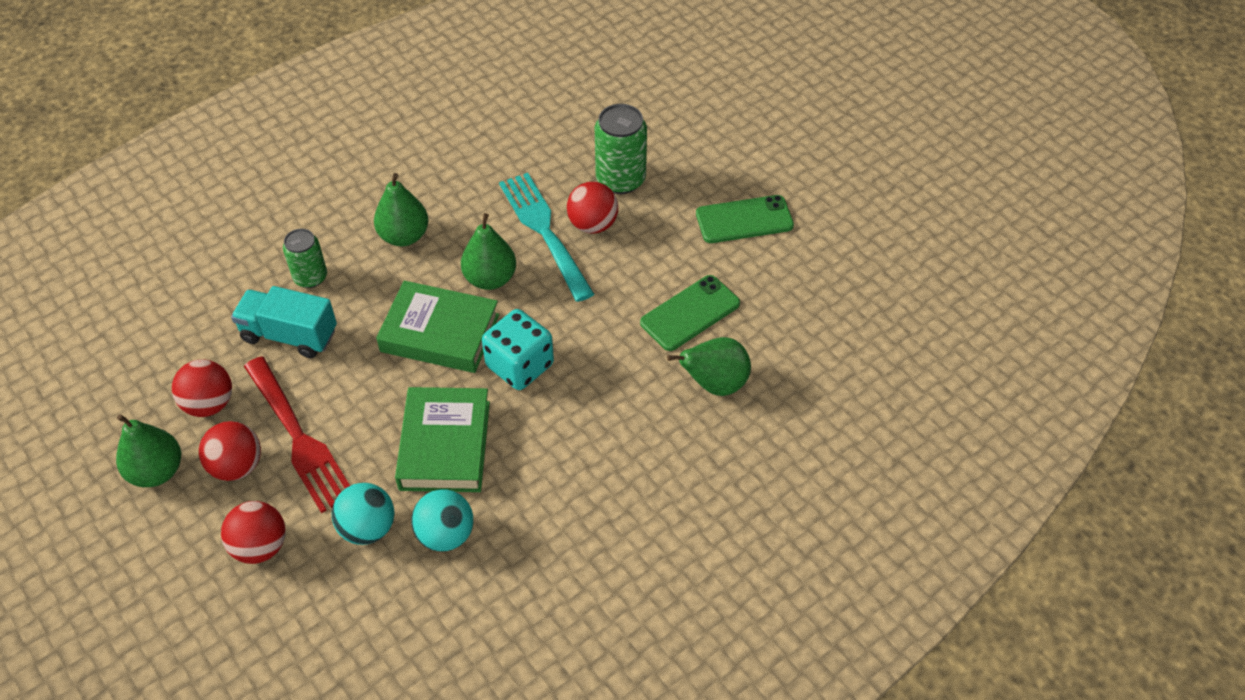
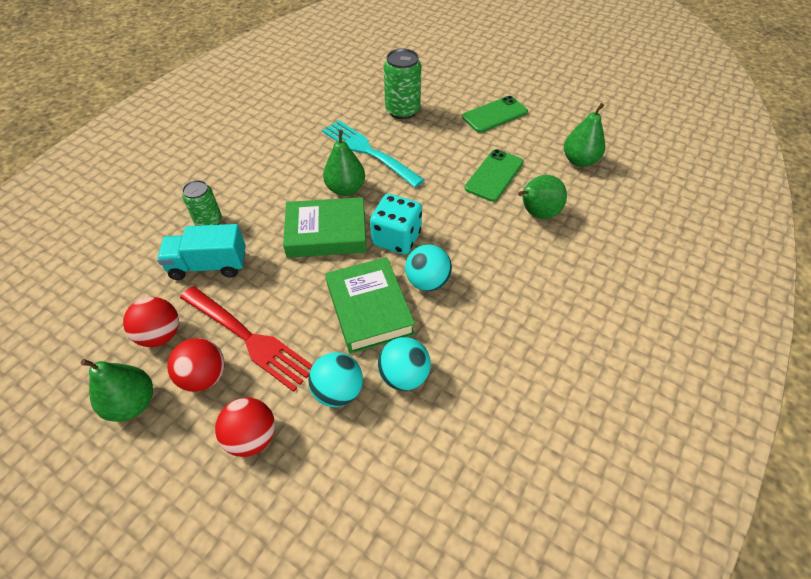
camera: 20 degrees left, 0 degrees up
(404, 236) = (269, 178): green pear -> green pear (579, 161)
(528, 432) = (427, 281): none -> turquoise ball
(593, 224) = (399, 140): red ball -> none

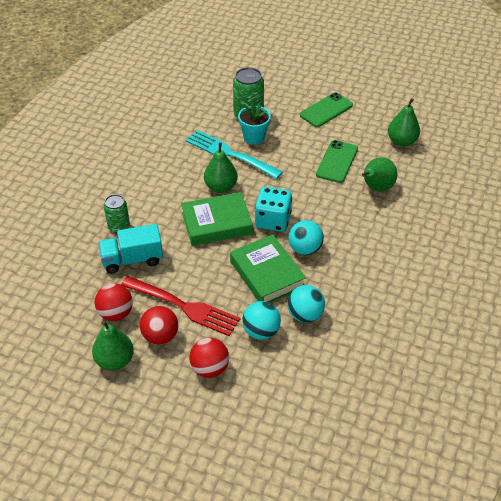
camera: 10 degrees left, 5 degrees down
(402, 136) = (254, 137): none -> turquoise flower pot

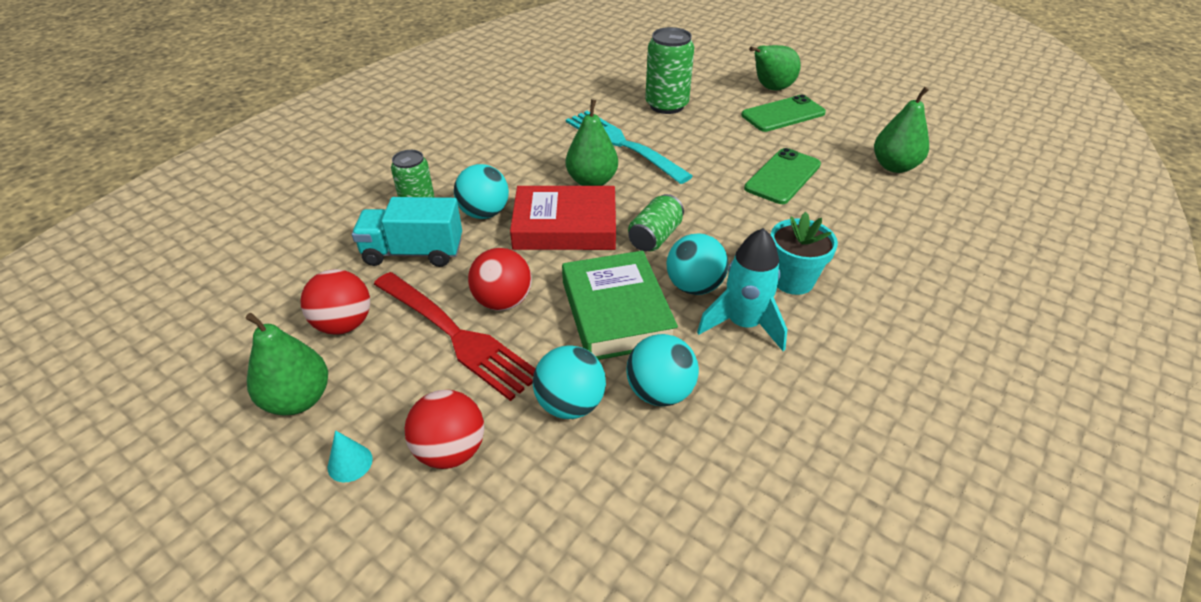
camera: 15 degrees right, 5 degrees down
(160, 336) = (394, 375): red ball -> red ball (503, 301)
(161, 385) = (350, 463): none -> turquoise cone
(163, 223) = (484, 213): none -> turquoise ball
(217, 223) = (565, 226): green book -> red book
(254, 137) = (665, 130): turquoise flower pot -> turquoise flower pot (792, 280)
(273, 220) = (655, 237): turquoise dice -> green can
(337, 267) = (743, 324): none -> turquoise rocket
(376, 188) = (840, 220): green pear -> green pear (771, 88)

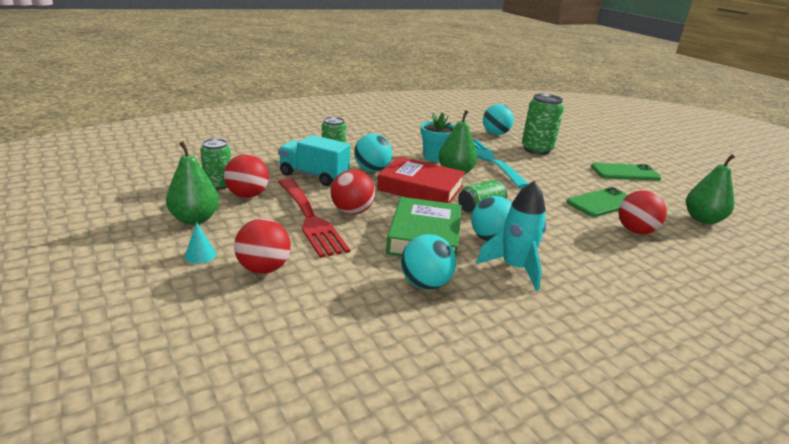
camera: 20 degrees right, 15 degrees down
(289, 320) = (218, 185): none -> green can
(570, 404) = (358, 271): turquoise ball -> turquoise ball (495, 134)
(771, 88) = (624, 158): green pear -> none
(792, 280) = (571, 257): turquoise flower pot -> turquoise flower pot (435, 157)
(837, 211) = (635, 231): none -> red ball

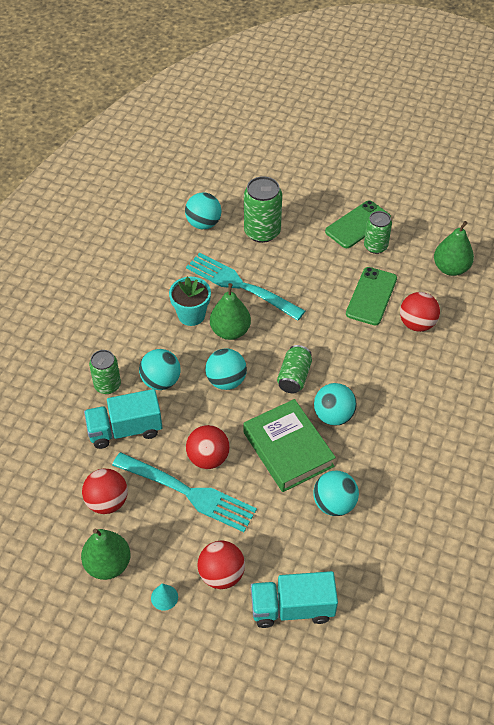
camera: 35 degrees left, 25 degrees up
(218, 185) = (66, 507): green can -> green can (375, 246)
(289, 323) = (292, 608): none -> turquoise truck
(310, 218) = (189, 493): red fork -> turquoise fork
(420, 188) = (226, 381): red book -> turquoise ball
(515, 268) = (373, 440): turquoise rocket -> none

